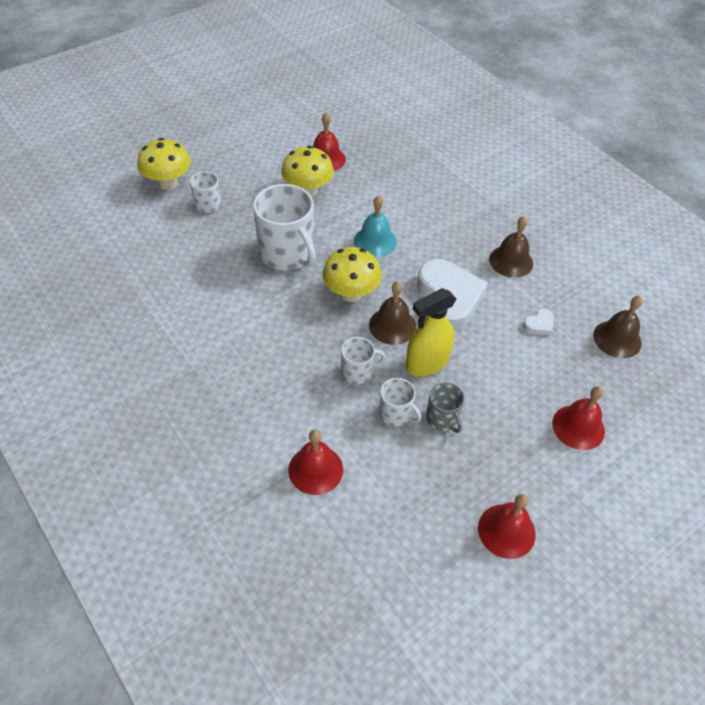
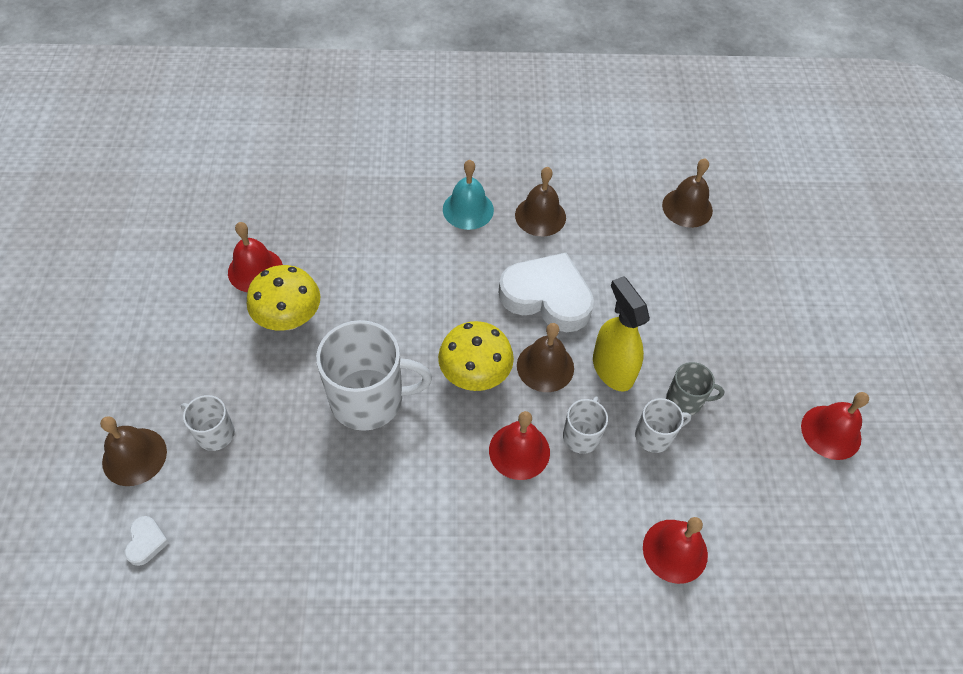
camera: 55 degrees left, 5 degrees up
(168, 183) = (134, 456): yellow mushroom -> brown bell
(375, 241) = (420, 306): turquoise bell -> turquoise bell (468, 209)
(426, 363) = (612, 369): yellow spray bottle -> yellow spray bottle turned 150 degrees clockwise
(539, 325) = (631, 250): white heart -> white heart (146, 542)
(578, 427) = (759, 303): red bell -> red bell (519, 451)

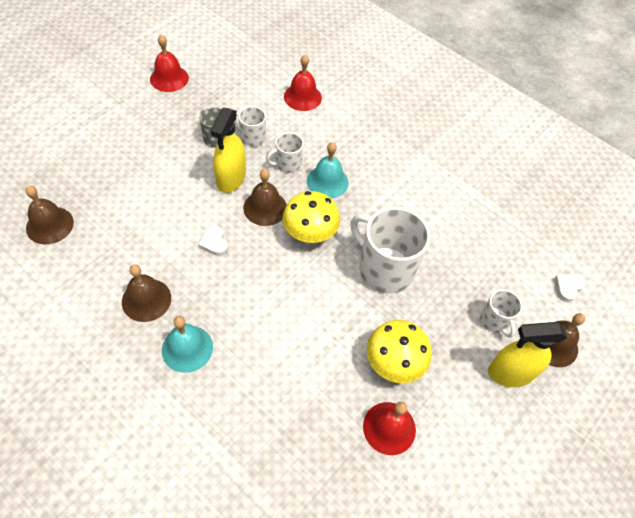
camera: 140 degrees left, 0 degrees up
(169, 392) = (510, 373): none -> yellow spray bottle
(519, 451) = (327, 181): red bell -> turquoise bell
(547, 297) = (214, 243): white heart -> white heart, size x0.41

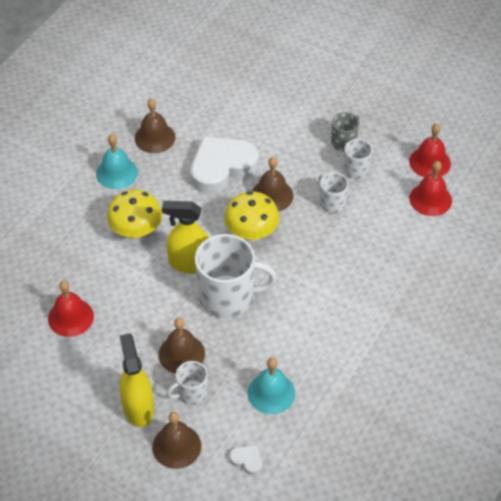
camera: 85 degrees right, 5 degrees down
(50, 225) = (210, 61): brown bell -> brown bell (181, 354)
(169, 78) = (409, 90): red bell -> red bell (429, 162)
(214, 243) = (222, 168): white heart -> white heart, size x2.44
(231, 178) = (298, 164): yellow spray bottle -> yellow spray bottle (190, 263)
(327, 181) = (320, 238): turquoise bell -> turquoise bell (271, 393)
(384, 269) = (228, 297): white mug -> white mug turned 60 degrees clockwise
(393, 363) = (130, 314): yellow mushroom -> yellow mushroom (136, 232)

